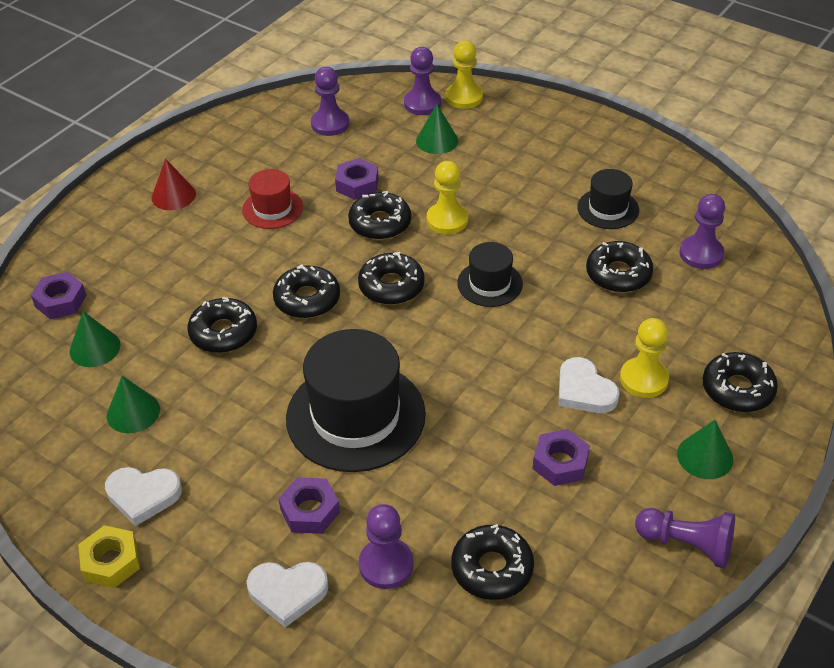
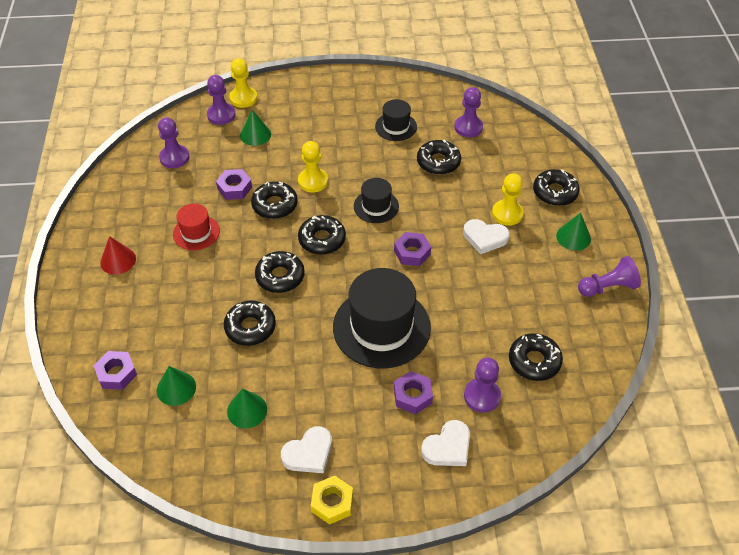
camera: 40 degrees left, 5 degrees up
(560, 463) = (511, 284): purple nut -> purple nut (412, 252)

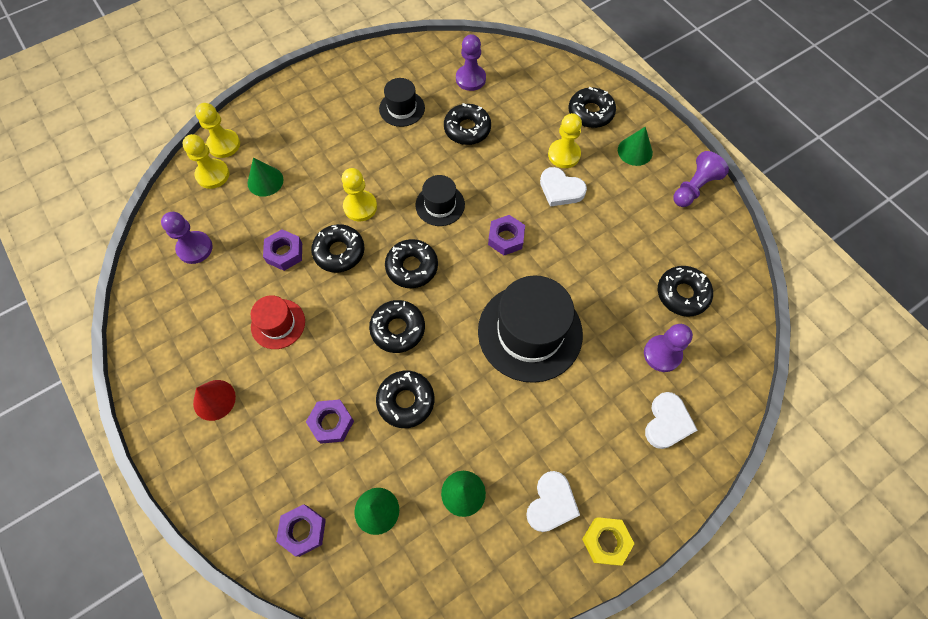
camera: 30 degrees left, 15 degrees up
(221, 115) = (213, 175): purple pawn -> yellow pawn
(412, 396) = (603, 388): purple nut -> purple nut (331, 423)
(485, 238) = (560, 189): white heart -> white heart turned 45 degrees clockwise

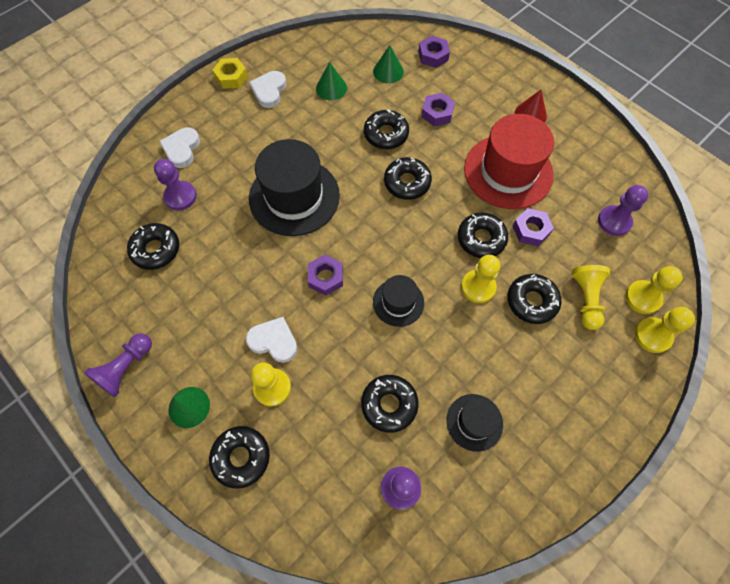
camera: 170 degrees right, 0 degrees up
(265, 181) = (586, 299): green cone -> yellow pawn
(278, 324) = (508, 171): red hat -> red hat, size x1.93
(412, 267) = (409, 235): black donut -> black donut (531, 301)

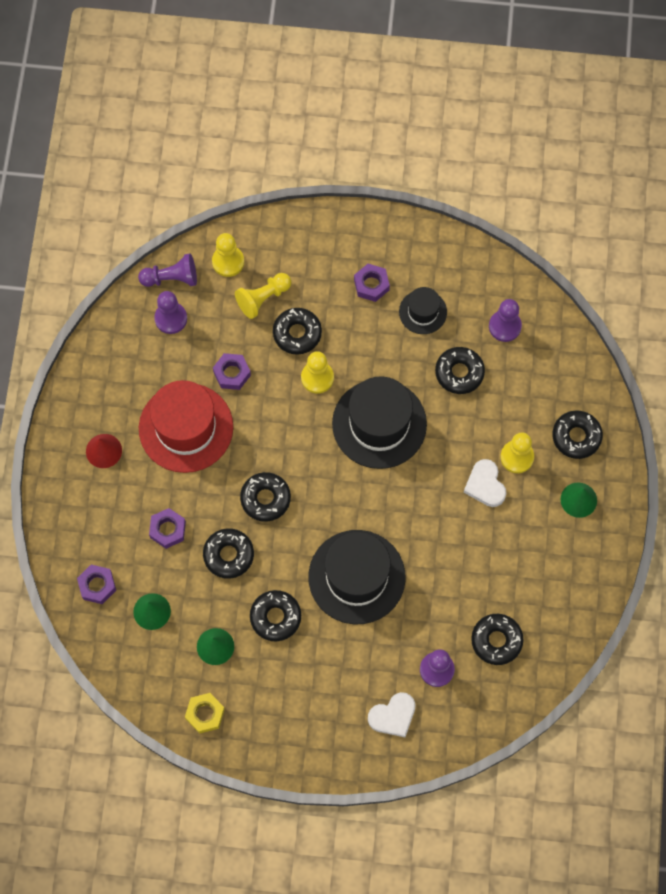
camera: 130 degrees left, 5 degrees up
(126, 368) = (594, 568): purple pawn -> purple pawn (171, 278)
(231, 77) = (279, 751): yellow nut -> yellow nut (205, 714)
(269, 91) = (266, 700): white heart -> none
(325, 277) = (405, 491): purple nut -> purple nut (371, 285)
(398, 302) = (379, 424): black hat -> black hat, size x1.93
(481, 239) = (272, 404): black donut -> black donut (275, 617)
(652, 335) = (256, 239): yellow pawn -> none

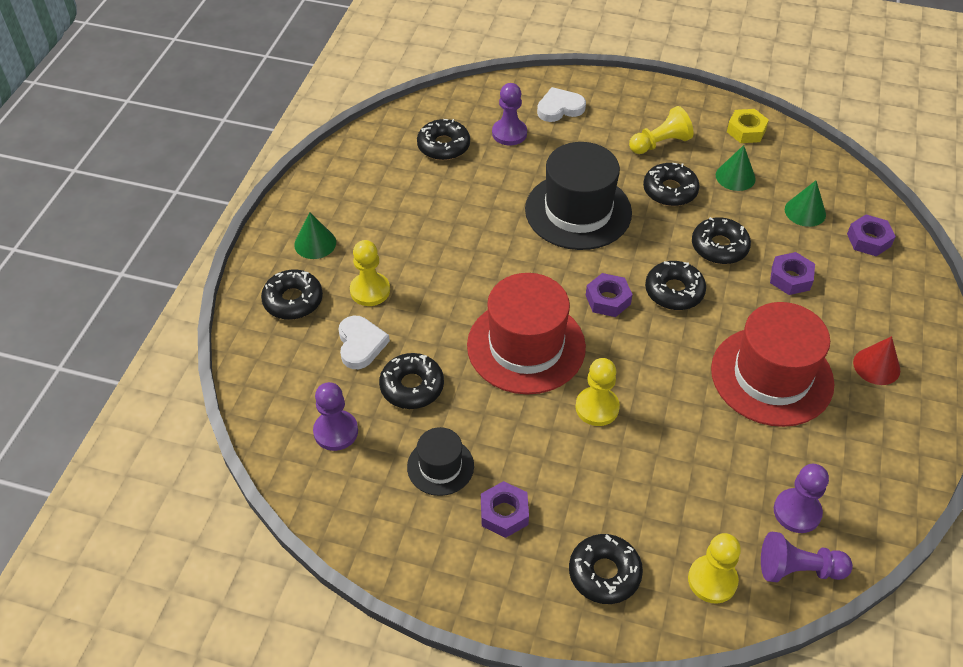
camera: 170 degrees left, 20 degrees down
(232, 373) = (710, 429): purple nut -> purple nut (608, 299)
(263, 298) = (662, 519): yellow pawn -> yellow pawn (660, 143)
(297, 333) = (618, 465): black donut -> black donut (604, 573)
(379, 424) = (526, 346): black hat -> red hat
(485, 485) = (415, 270): white heart -> white heart (360, 344)

